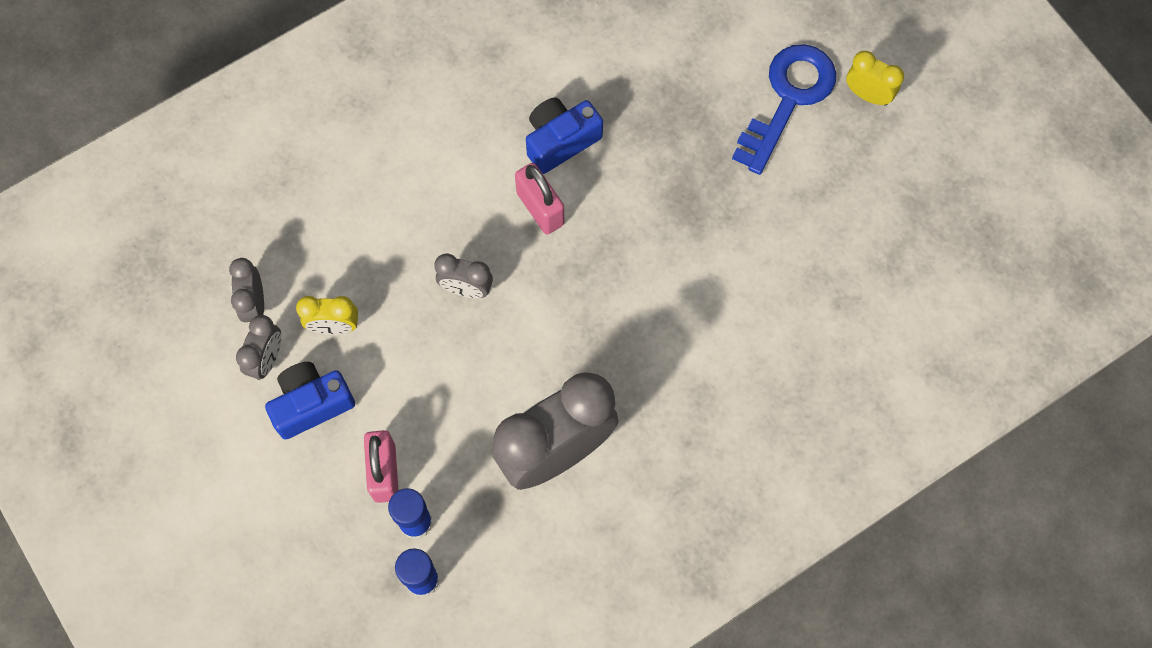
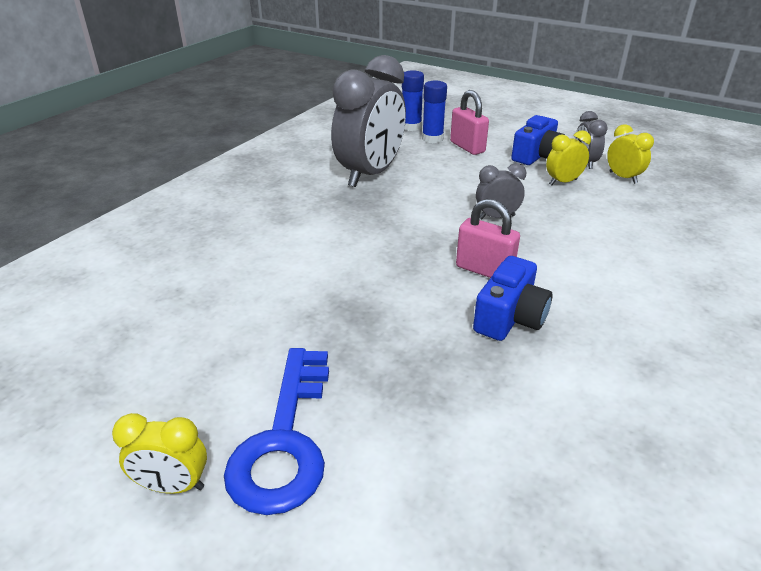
camera: 155 degrees right, 35 degrees down
(254, 304) = (623, 177): grey clock -> yellow clock

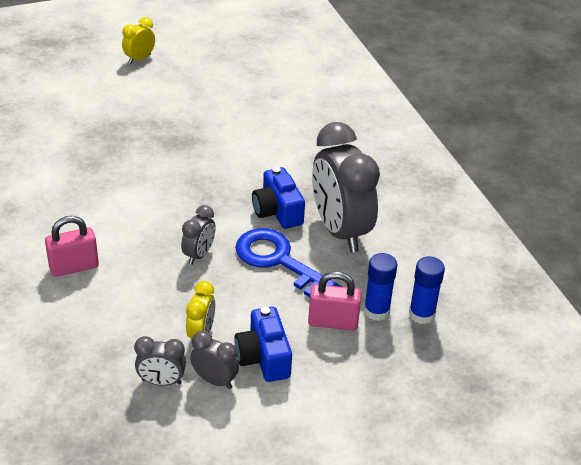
camera: 125 degrees right, 5 degrees up
(284, 440) = (125, 88): blue key -> blue key (279, 262)
(484, 270) = (151, 207): pink padlock -> pink padlock (74, 267)
(510, 318) = (102, 188): blue camera -> blue camera (277, 211)
(623, 177) = (161, 382): yellow clock -> grey clock

